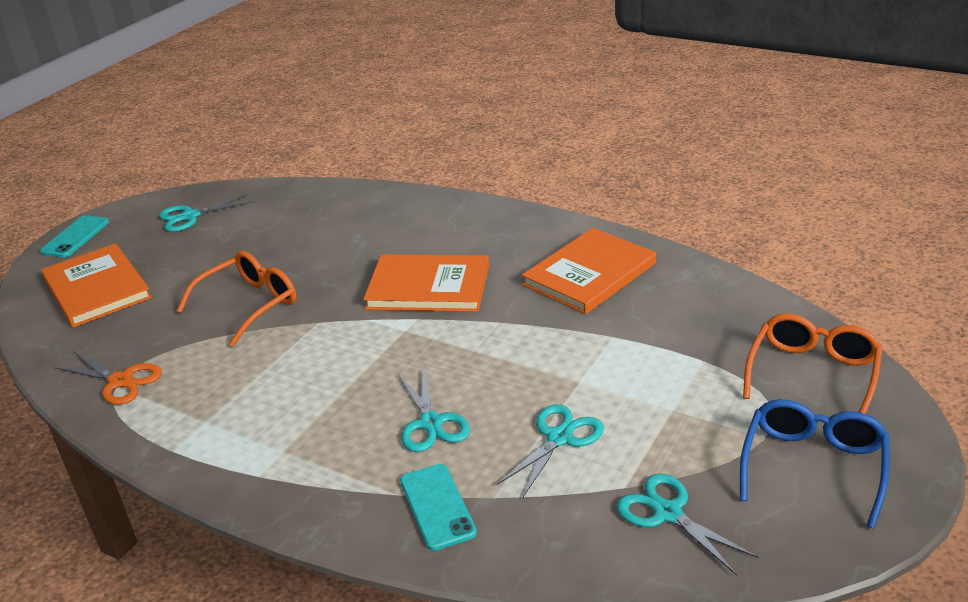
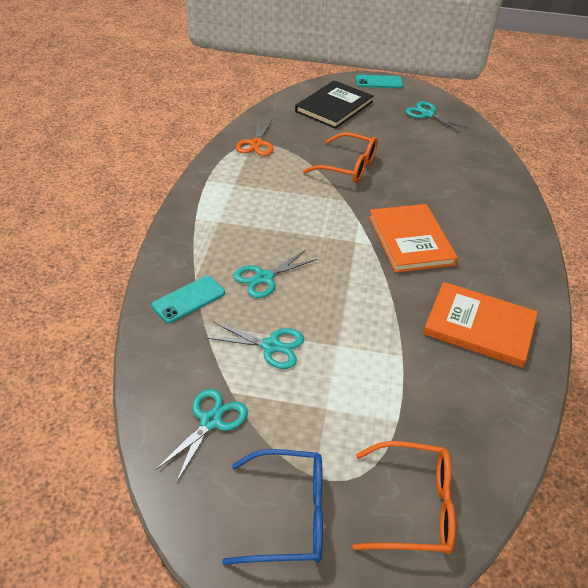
camera: 65 degrees right, 10 degrees up
(96, 288) = (334, 107): orange book -> black book

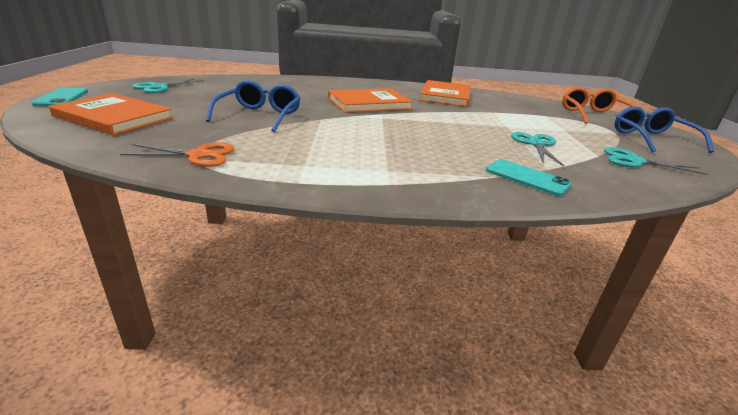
camera: 100 degrees left, 15 degrees down
(264, 278) = (460, 147): turquoise scissors -> none
(334, 107) = (113, 117): black book -> orange book
(348, 167) = (260, 116): orange glasses -> blue glasses

